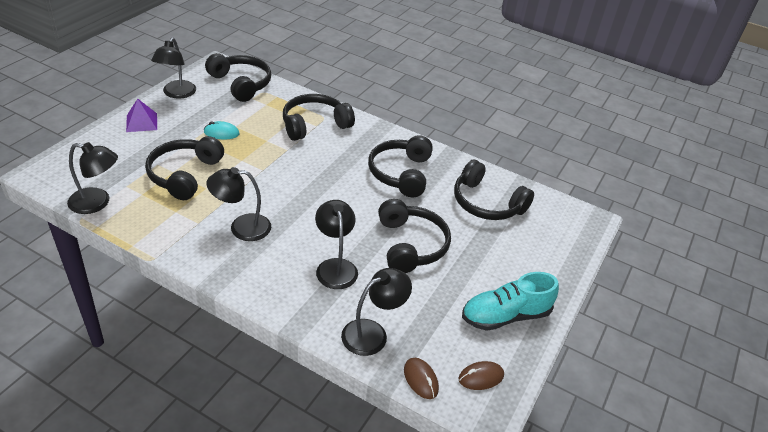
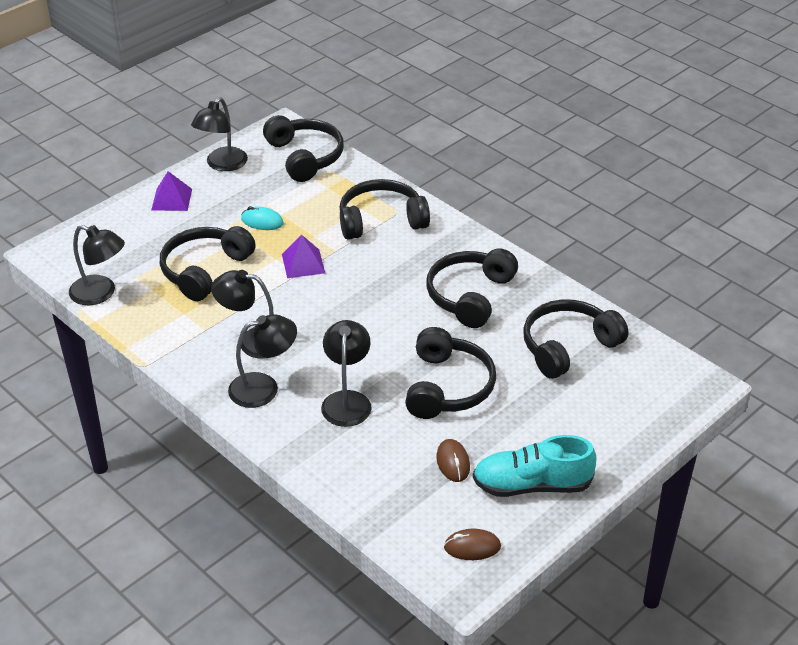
camera: 20 degrees right, 0 degrees up
(264, 162) = (303, 263): none -> purple pyramid
(372, 333) = (364, 480): black lamp -> black lamp (264, 388)
(420, 379) = (401, 538): brown mouse -> brown mouse (453, 462)
(486, 203) = (568, 346): black headphones -> black headphones turned 90 degrees clockwise

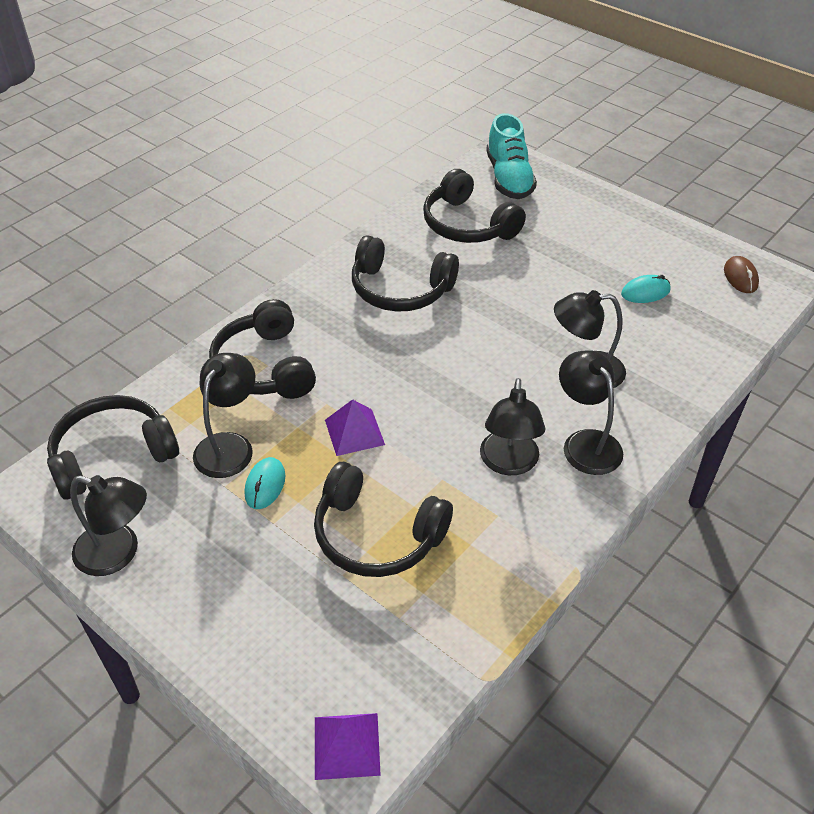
camera: 95 degrees left, 5 degrees up
(101, 293) = (442, 657): black lamp -> black lamp (229, 445)
(172, 199) = (205, 606): purple pyramid -> purple pyramid (346, 745)
(448, 387) = (544, 299): black headphones -> none
(453, 462) = (645, 292): brown mouse -> turquoise mouse
(532, 485) = (654, 245): turquoise shoe -> turquoise shoe (509, 178)

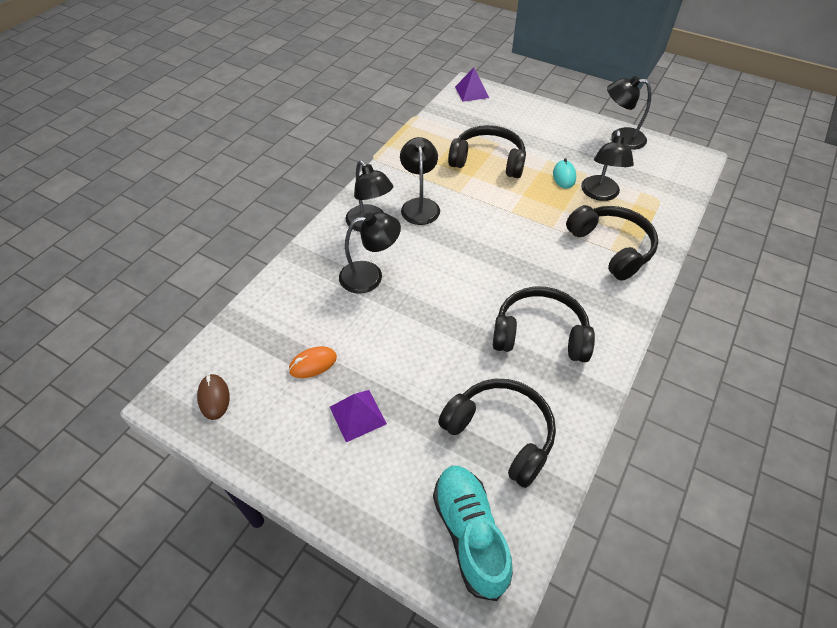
camera: 170 degrees right, 5 degrees up
(112, 455) = (666, 180): black headphones -> none
(354, 432) = (525, 211): purple pyramid -> purple pyramid (357, 415)
(645, 292) = (313, 364): turquoise mouse -> orange mouse

